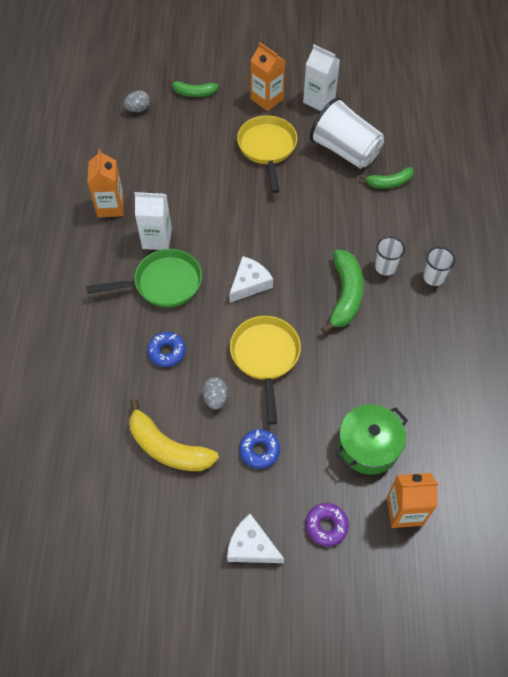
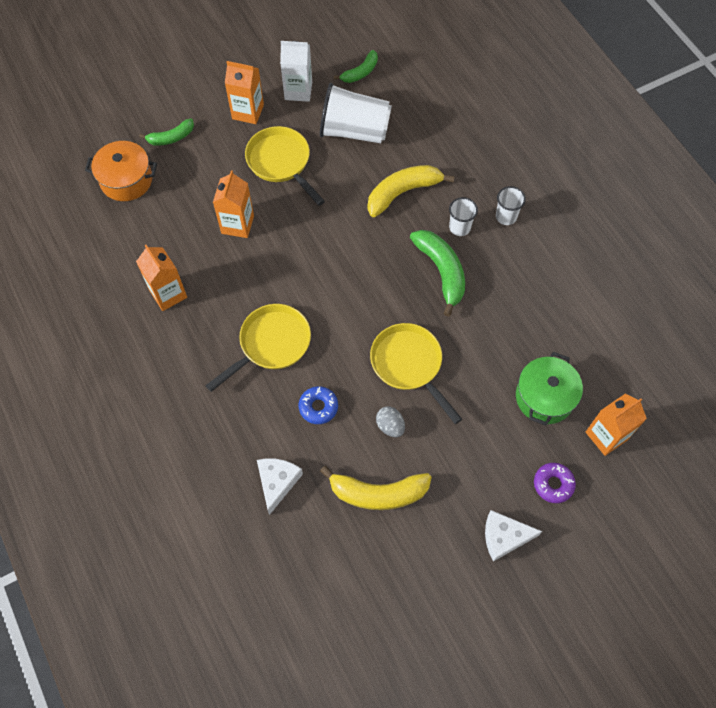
camera: 30 degrees left, 5 degrees up
(138, 109) = (126, 180): grey egg -> orange pot
(157, 239) = (235, 304): white carton -> none
(163, 283) = (271, 344): green pan -> yellow pan
(200, 179) = (237, 224): none -> orange carton
(249, 283) = (350, 303): white cheese -> white cheese (277, 482)
(259, 451) = (458, 451): blue donut -> none
(353, 217) = (402, 193): none -> yellow banana
(389, 182) = (413, 144): green banana -> green banana (360, 72)

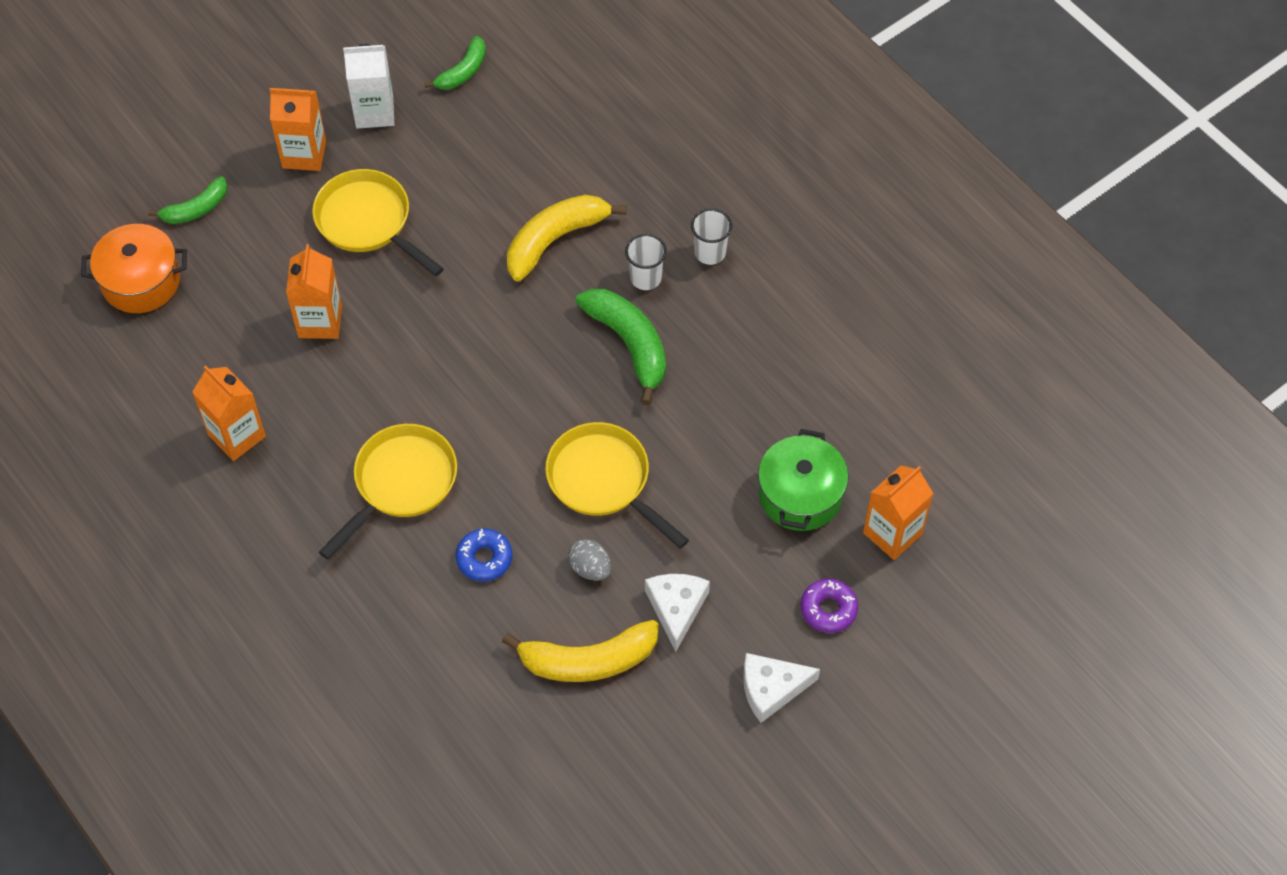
camera: 10 degrees left, 5 degrees down
(277, 482) = (444, 668): white cheese -> white cheese (676, 608)
(354, 131) = (469, 160): white cup -> none

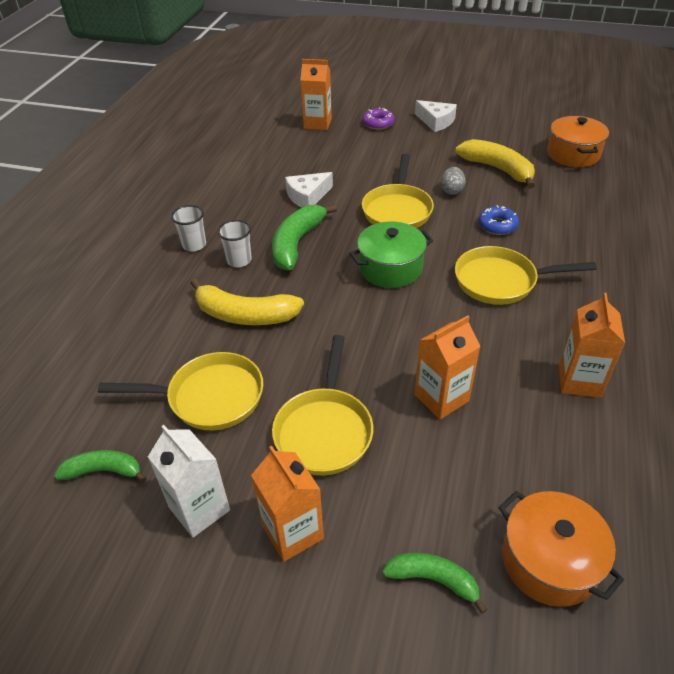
camera: 125 degrees left, 15 degrees down
(475, 166) = (209, 397): none -> yellow pan
(539, 786) = (573, 154): none -> orange pot
(676, 608) = (435, 158): white cheese -> white cheese (307, 196)
(800, 495) = (327, 152): green pot -> green pot (390, 268)

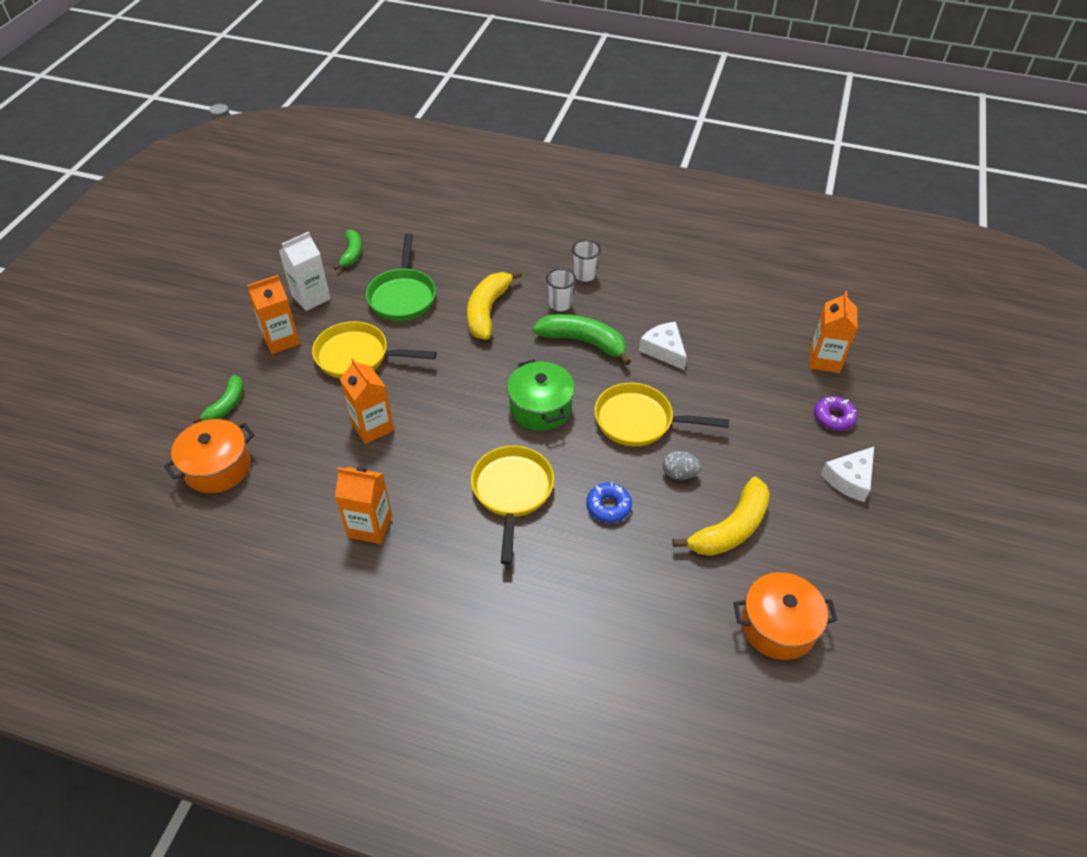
camera: 90 degrees right, 5 degrees up
(209, 397) = (402, 296): yellow pan -> green pan

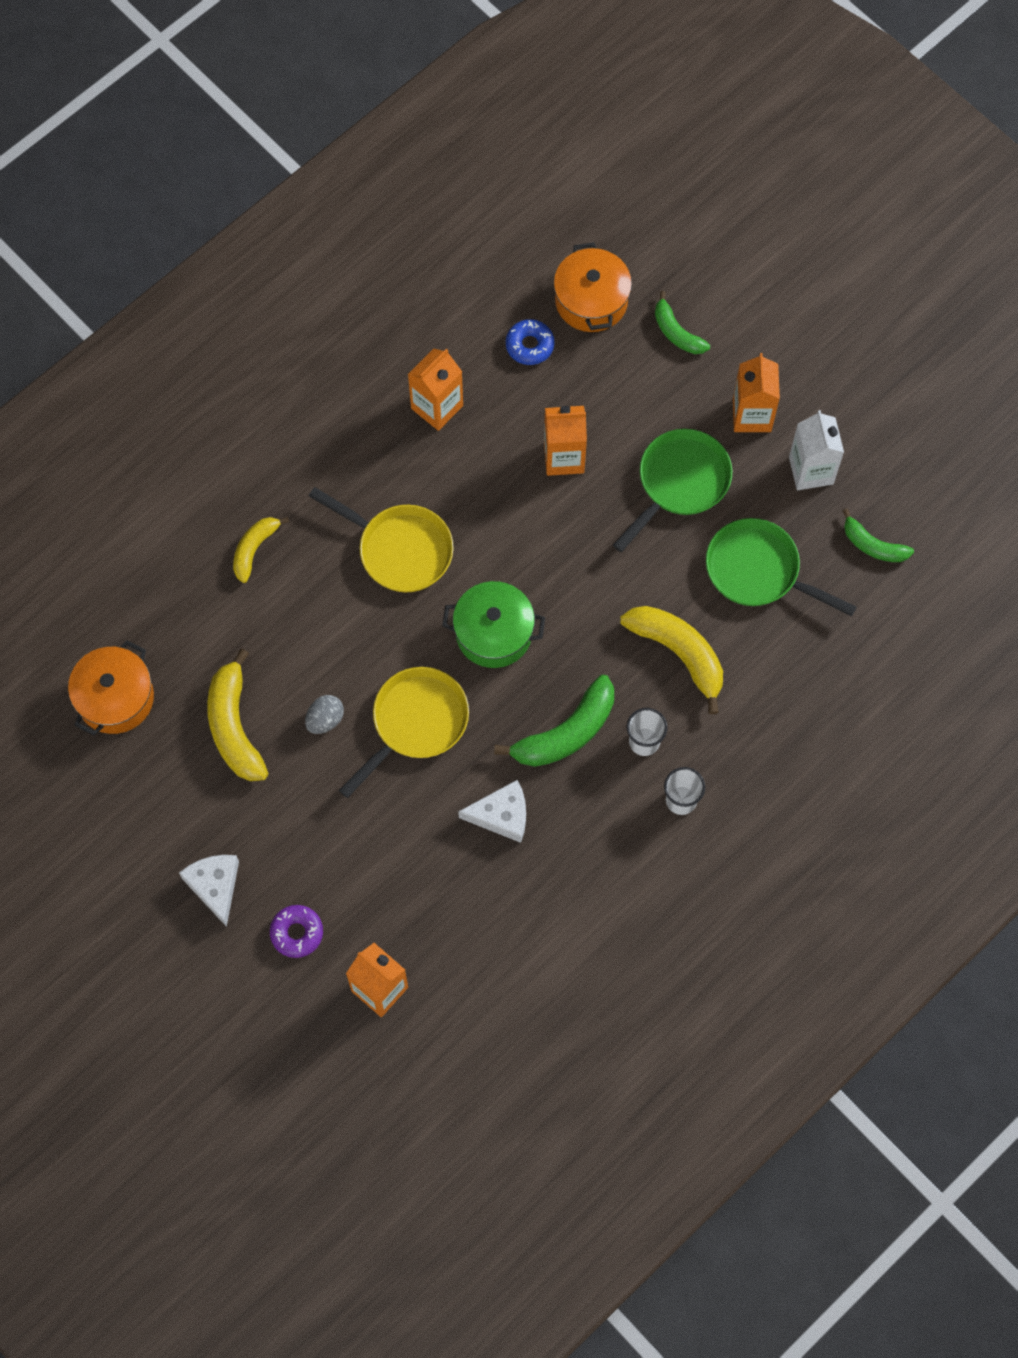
camera: 120 degrees right, 20 degrees up
(357, 356) = (679, 482): yellow pan -> green pan
(578, 593) = (254, 549): none -> yellow banana
(608, 506) = (329, 628): blue donut -> blue donut (529, 345)

